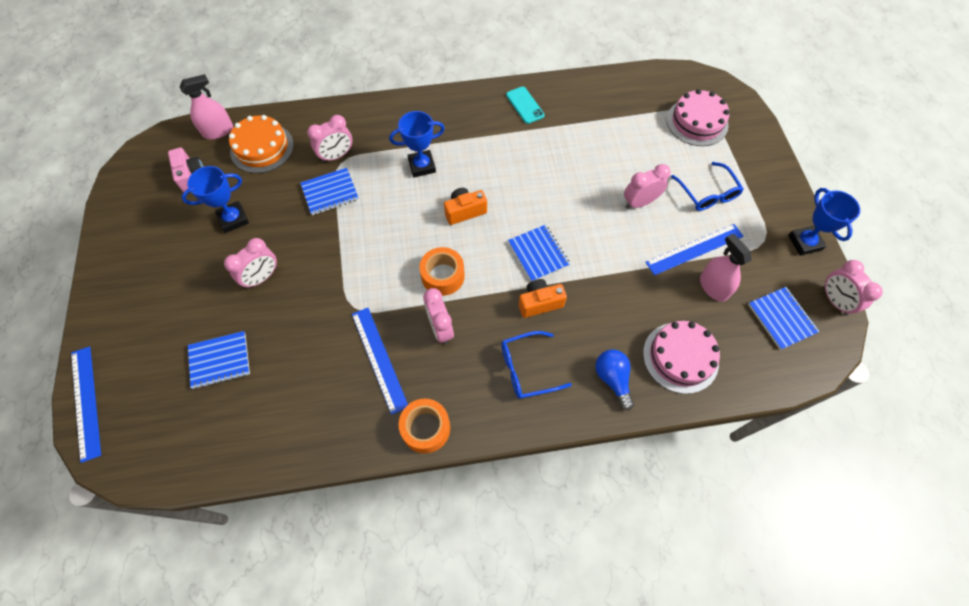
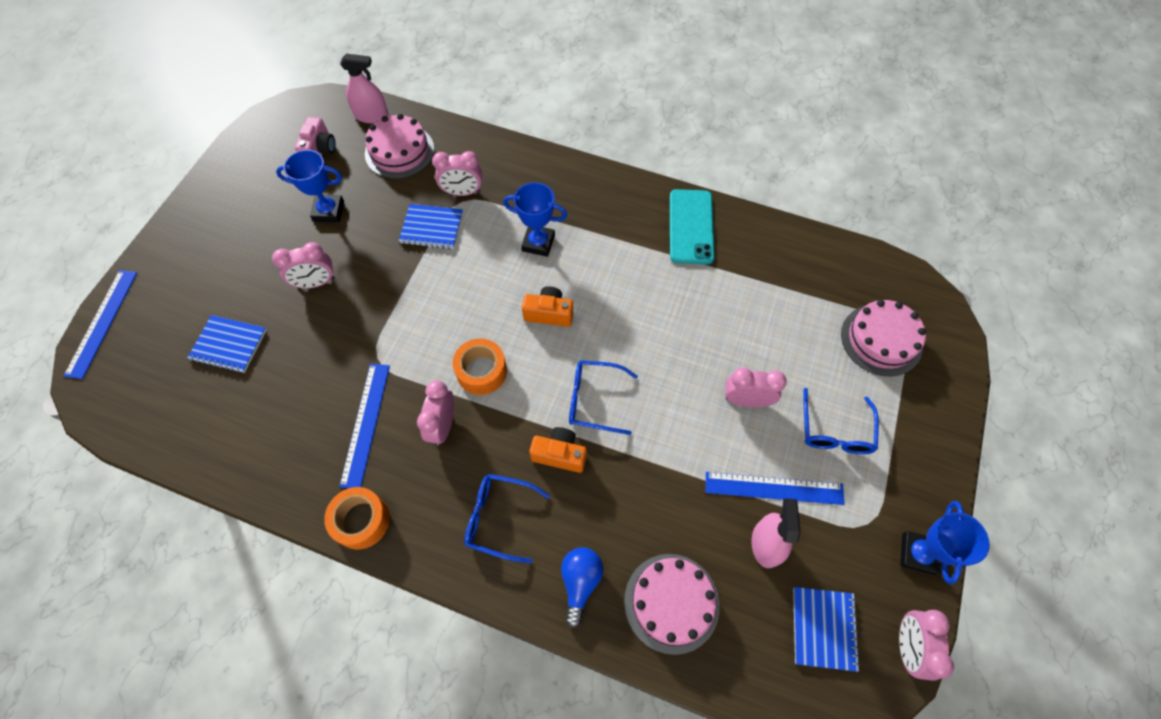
camera: 30 degrees right, 0 degrees up
(262, 148) = (399, 151): orange cake -> pink cake
(525, 105) = (691, 226): turquoise phone -> turquoise phone, size x1.59
(538, 254) = (594, 400): blue notebook -> blue glasses

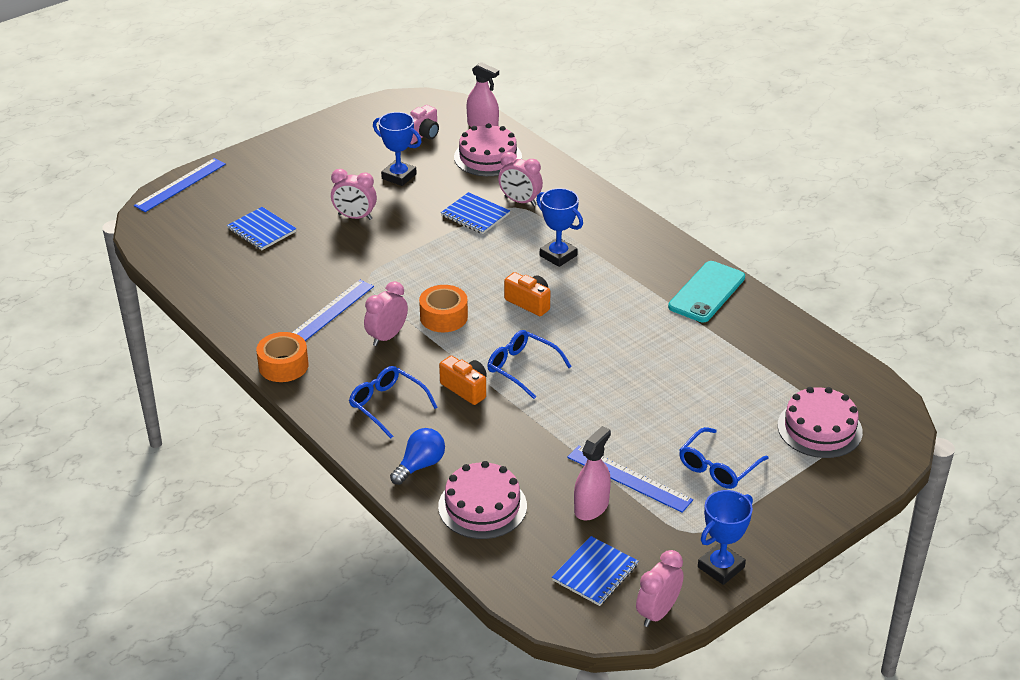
camera: 30 degrees right, 25 degrees down
(746, 400) = (654, 418): pink clock -> none

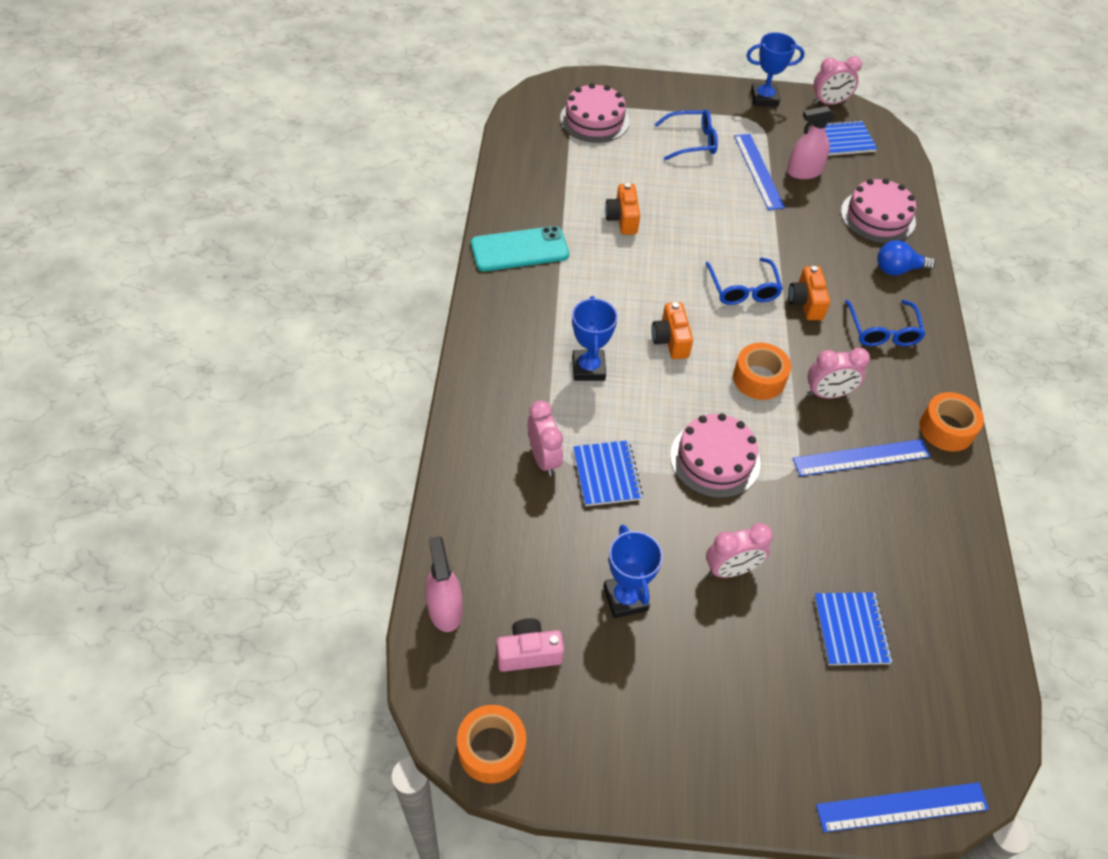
camera: 140 degrees left, 15 degrees up
(355, 217) = (731, 569): pink clock -> pink clock turned 105 degrees clockwise
(398, 104) = (491, 748): none -> orange tape
(488, 157) = (500, 550): pink cake -> pink cake (715, 459)
(673, 360) = (622, 219): none -> orange camera

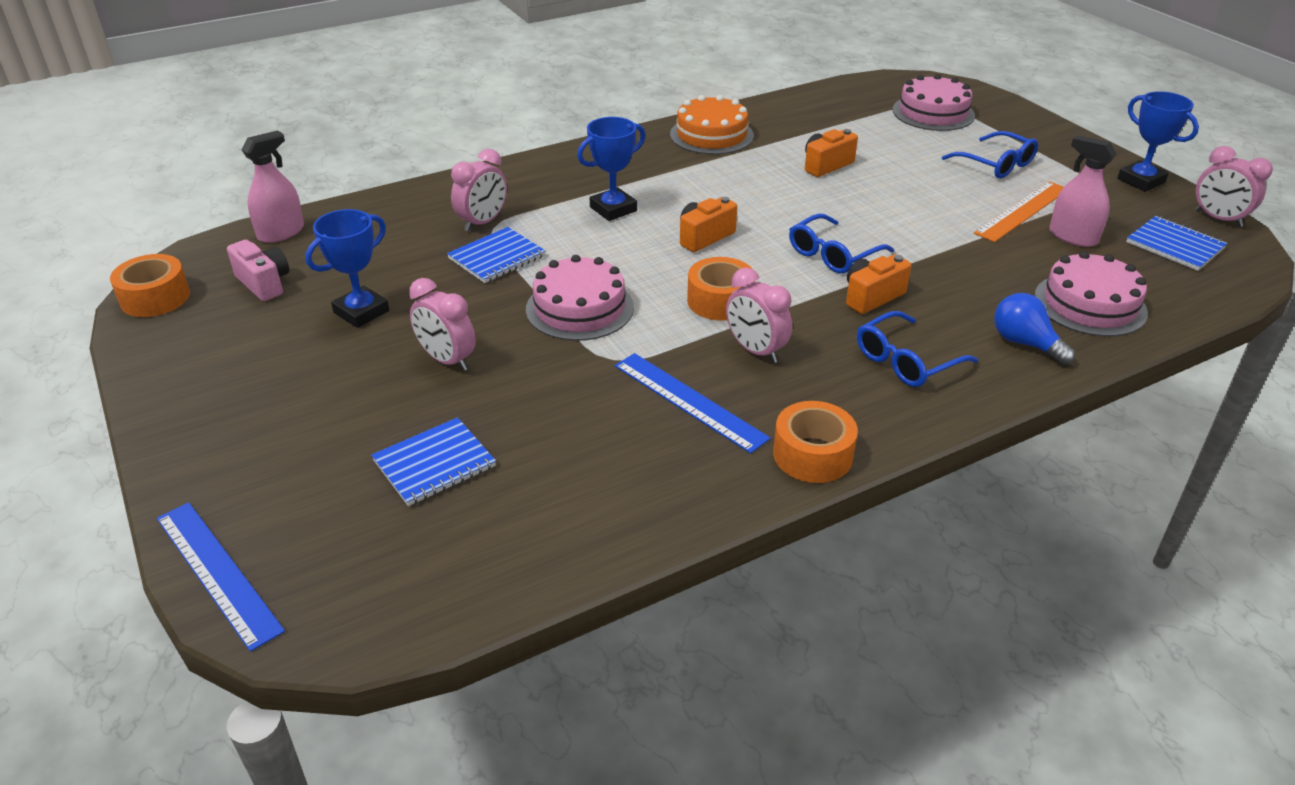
camera: 60 degrees right, 15 degrees down
(519, 249) = (711, 135): turquoise phone -> orange cake
(758, 171) = (1022, 211): blue ruler -> orange ruler

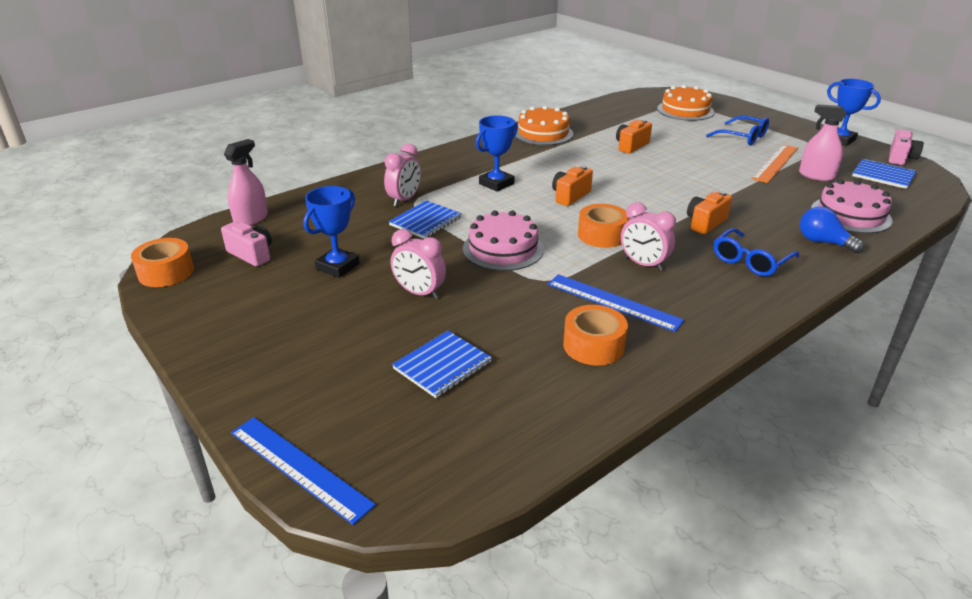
camera: 10 degrees left, 5 degrees down
(812, 455) = (719, 328): orange tape -> orange tape (593, 345)
(833, 254) = (665, 199): blue glasses -> none
(933, 113) = (685, 110): pink cake -> orange cake
(1218, 219) = (900, 158): pink clock -> pink camera

